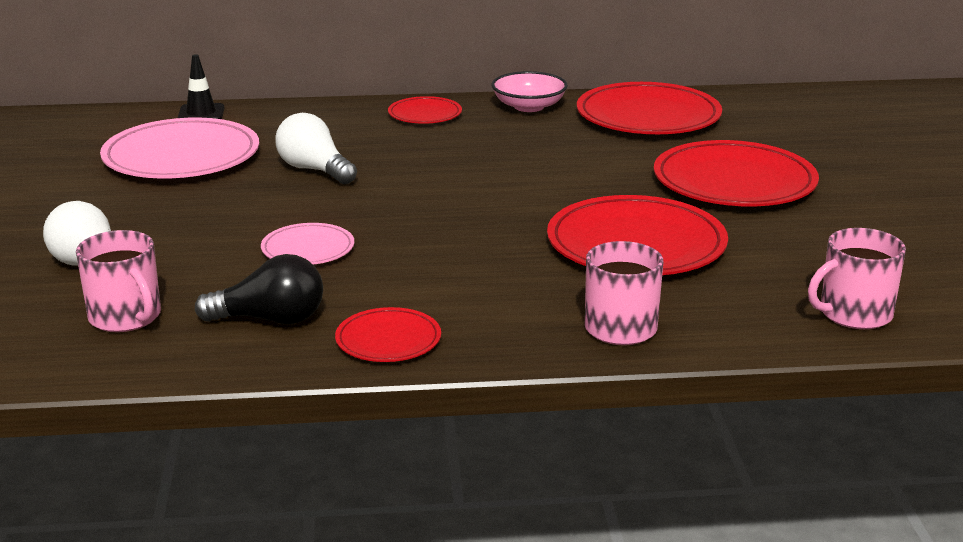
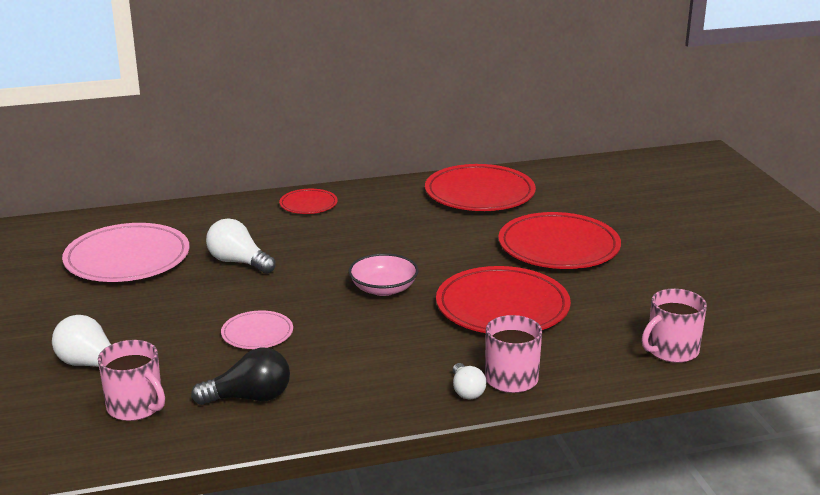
camera: 10 degrees left, 0 degrees up
(201, 114) = (129, 217): black traffic cone -> none
(388, 340) = (344, 406): red plate -> none
(529, 106) = (387, 191): pink bowl -> pink bowl (383, 289)
(555, 337) = (466, 391): none -> white light bulb

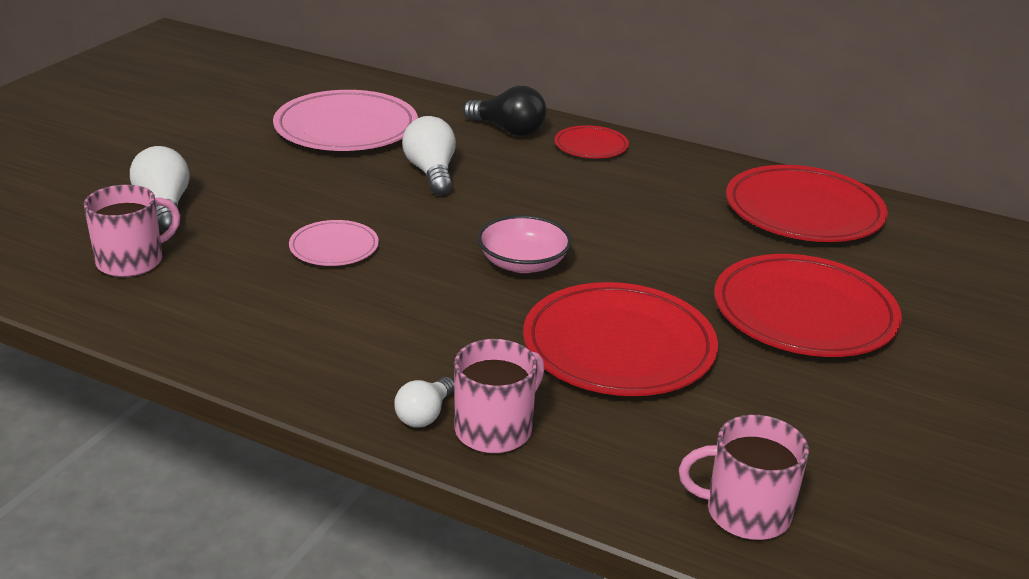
camera: 40 degrees right, 5 degrees up
(136, 407) = (132, 261): pink mug -> pink mug turned 120 degrees counterclockwise
(250, 397) = (226, 304): black light bulb -> black light bulb (508, 130)

